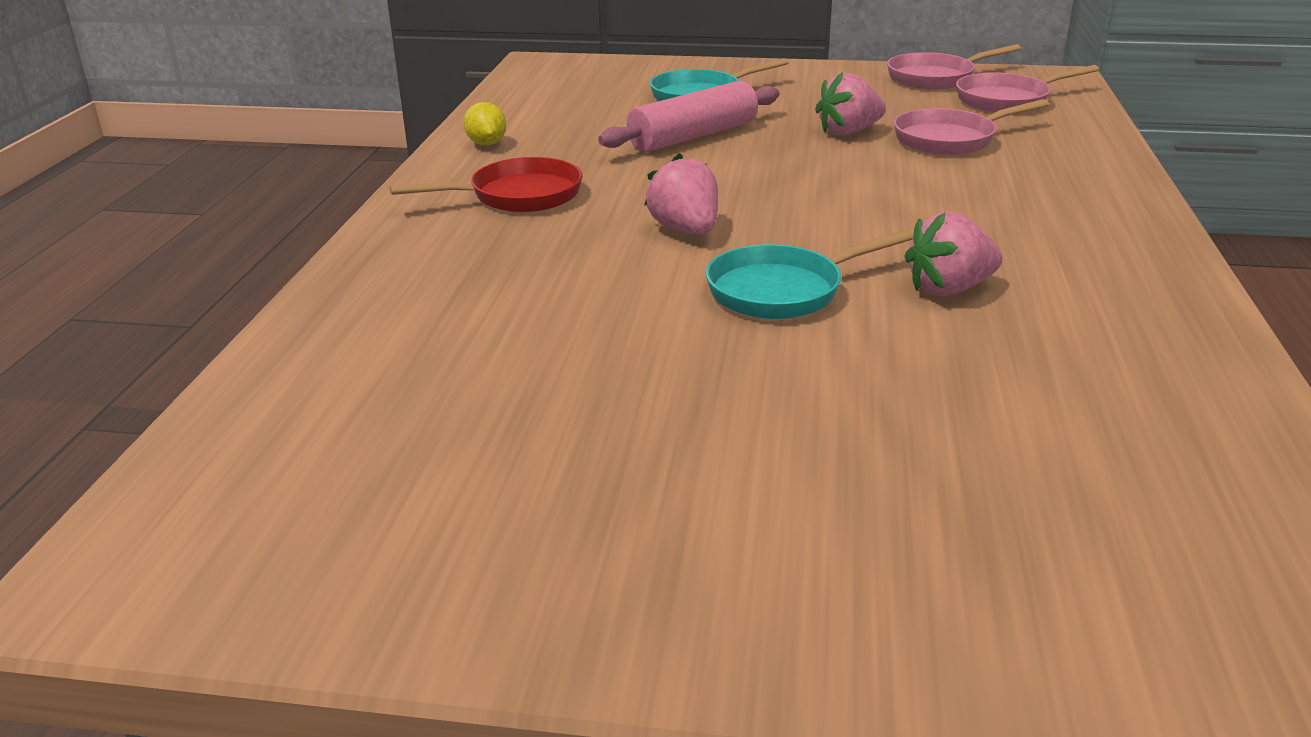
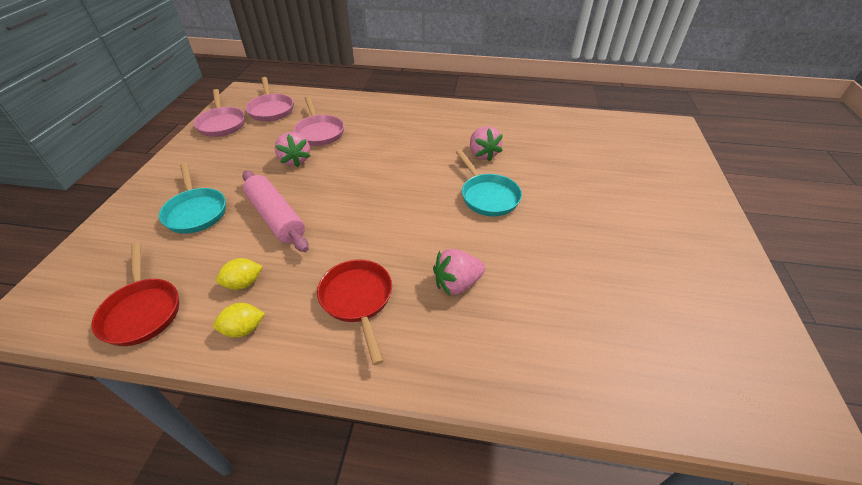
camera: 90 degrees left, 15 degrees up
(526, 100) = (142, 311): none -> red pan
(561, 135) = (244, 283): none -> yellow lemon
(685, 230) = (420, 224): pink strawberry -> pink strawberry (457, 283)

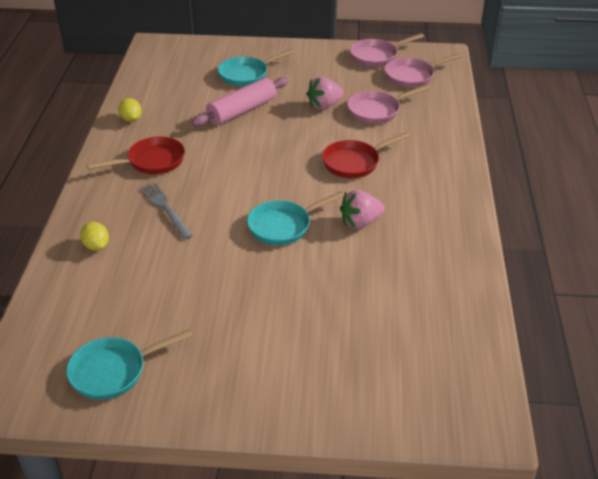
camera: 85 degrees right, 5 degrees down
(142, 311) = (149, 80): red pan -> red pan (354, 162)
(244, 283) = (171, 111): yellow lemon -> yellow lemon (96, 246)
(457, 283) = (165, 209): pink strawberry -> grey fork
(720, 318) = (113, 371): none -> turquoise pan

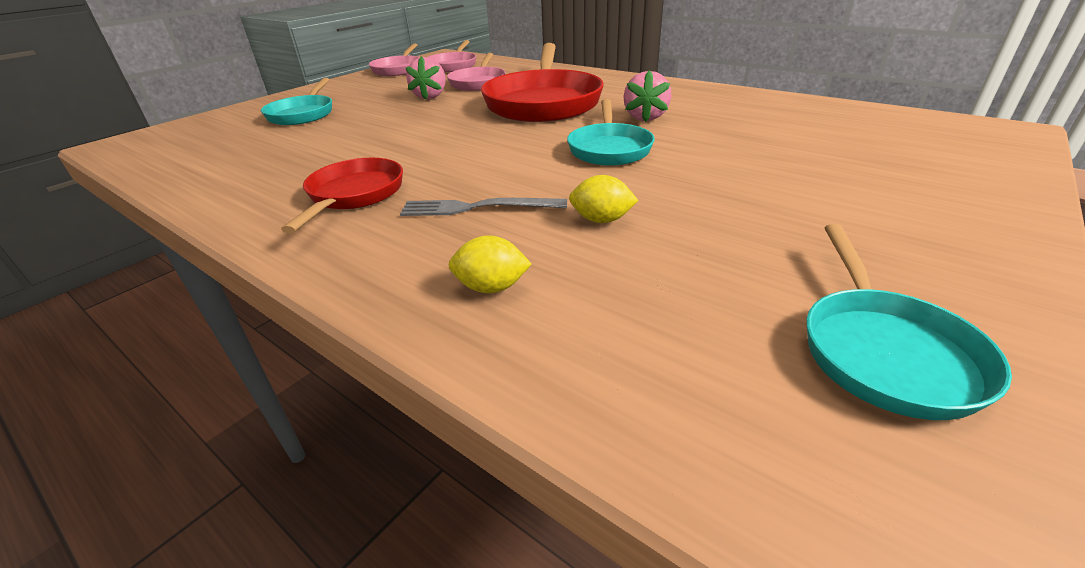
camera: 55 degrees left, 5 degrees down
(131, 119) = (230, 190): yellow lemon -> yellow lemon (601, 220)
(242, 110) = (361, 128): pink rolling pin -> none
(354, 162) = (543, 103): red pan -> red pan, size x1.78

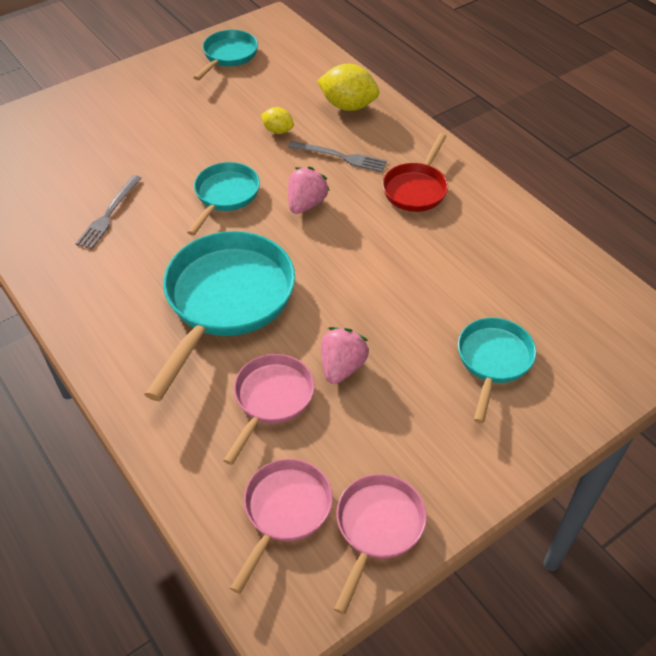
camera: 165 degrees left, 15 degrees up
(491, 287) = (348, 106): yellow lemon -> yellow lemon, size x1.78
(543, 103) = (226, 300): red pan -> turquoise pan
(645, 117) = (159, 236): pink strawberry -> pink strawberry (306, 204)
(716, 119) = (109, 214): none -> grey fork

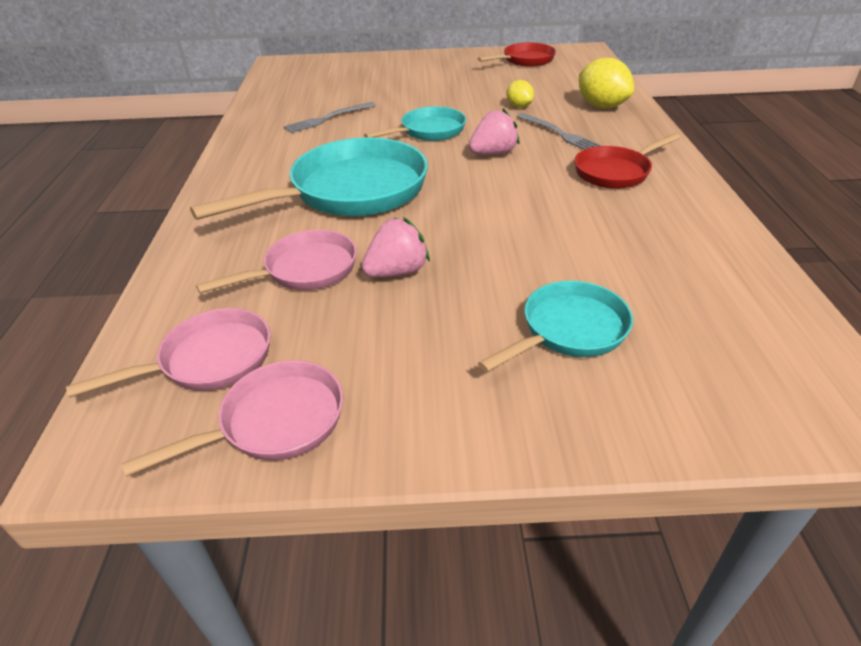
camera: 35 degrees right, 10 degrees down
(228, 56) = (525, 60): turquoise pan -> red pan

